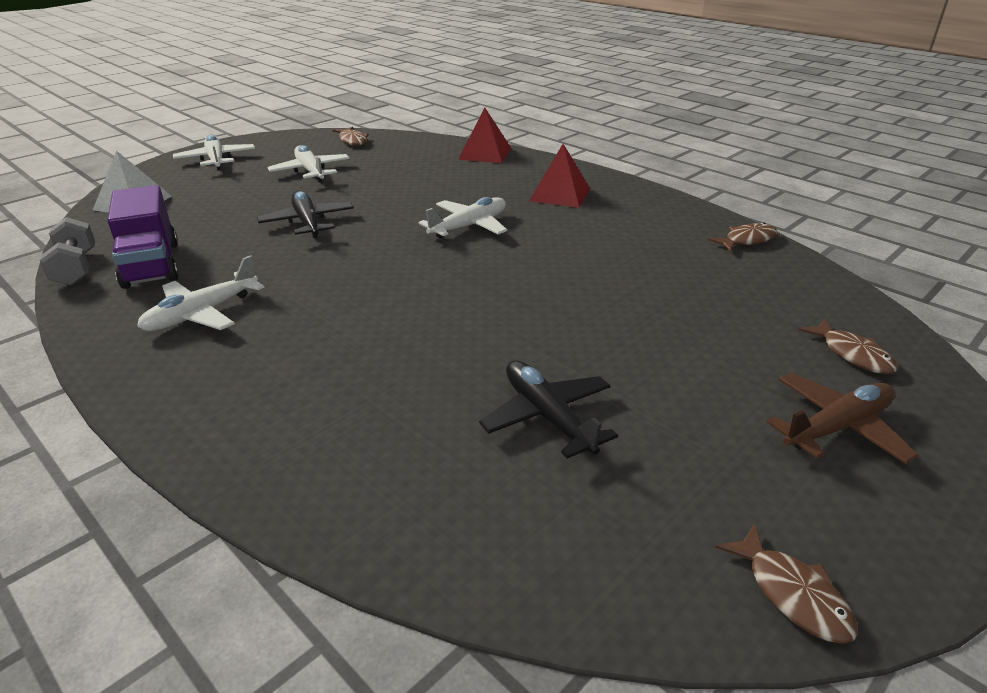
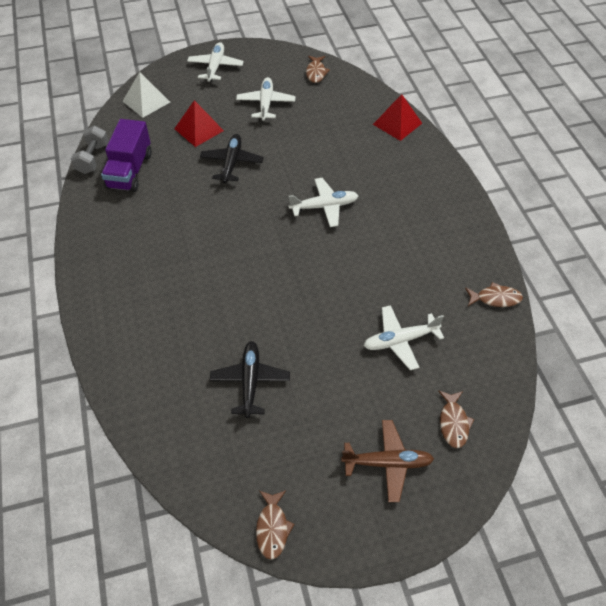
camera: 30 degrees right, 20 degrees up
(201, 314) = (135, 226): white plane -> white plane (400, 340)
(559, 194) = (410, 195): red pyramid -> red pyramid (198, 129)

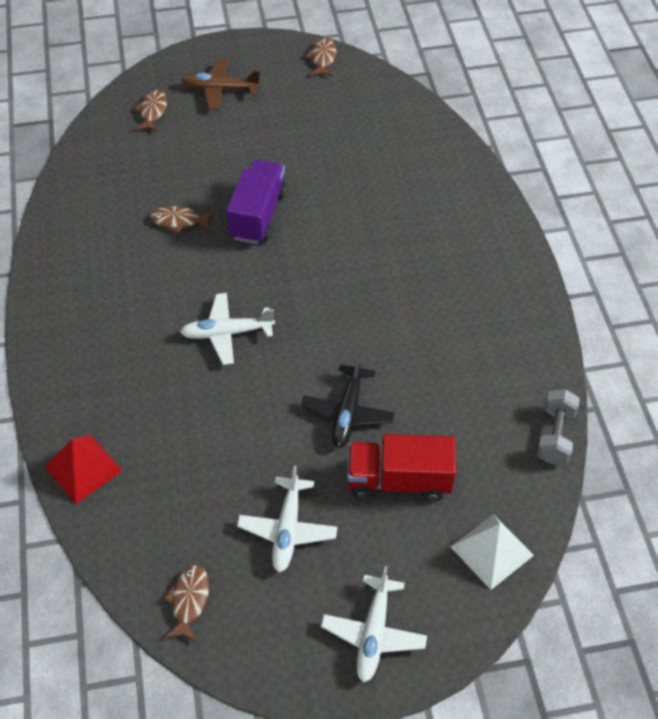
camera: 175 degrees left, 0 degrees up
(130, 171) = (495, 409): purple truck -> purple truck (258, 215)
(198, 129) = (399, 480): red pyramid -> red truck
(250, 381) = (335, 153): black plane -> none
(400, 340) = (179, 177): white plane -> none
(495, 298) = (61, 210): brown fish -> brown fish (179, 221)

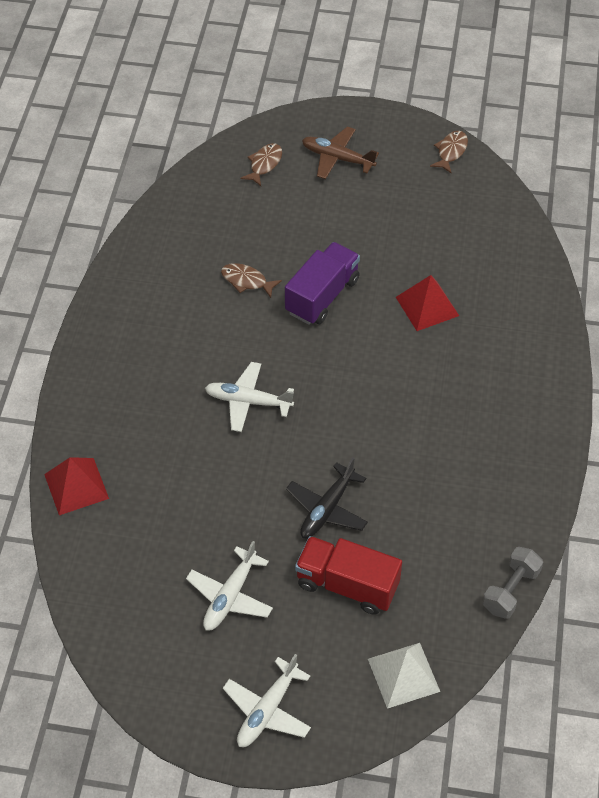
camera: 20 degrees right, 0 degrees up
(189, 601) = (122, 630): brown fish -> none
(361, 198) = (427, 306): none -> red pyramid

